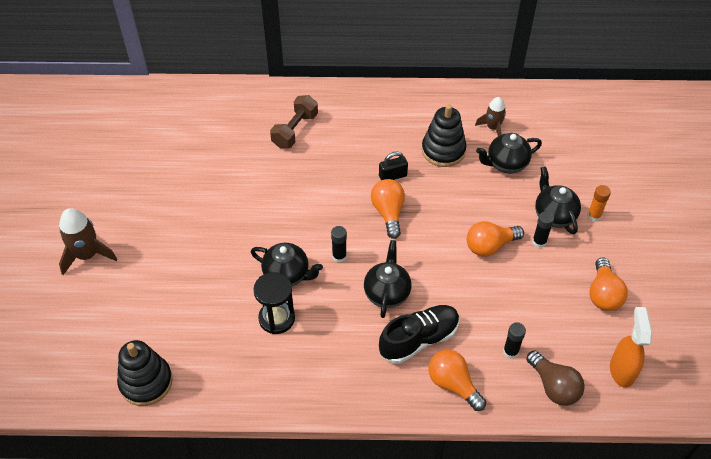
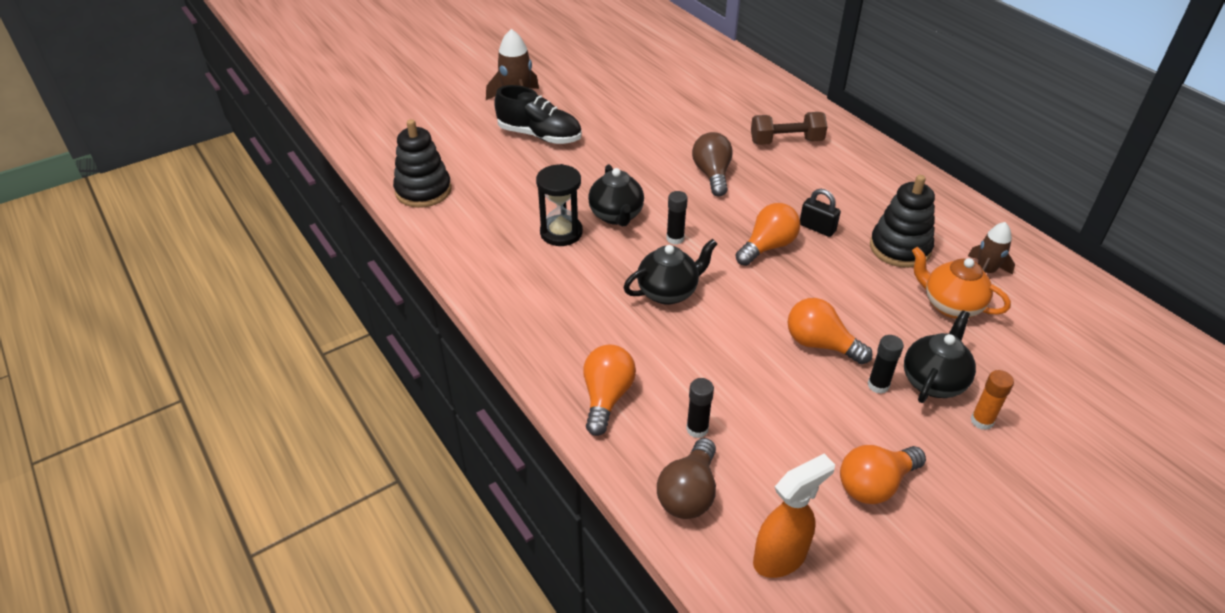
camera: 55 degrees right, 10 degrees down
(292, 193) = (712, 175): none -> brown light bulb
(419, 339) = (636, 343): black shoe -> black shoe (540, 135)
(506, 164) = (950, 305): black teapot -> orange teapot

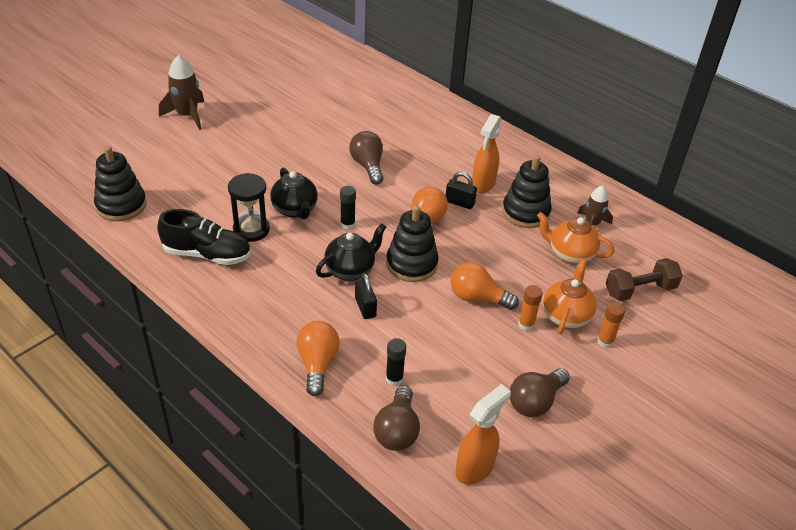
camera: 15 degrees left, 0 degrees up
(540, 135) = (214, 145): black shoe -> black shoe (207, 254)
(677, 338) = (365, 307): none -> black padlock
(744, 293) = (411, 264): none -> black stacking toy
(786, 141) = (423, 131): brown dumbbell -> brown dumbbell (640, 290)
(850, 209) = (483, 184): none -> orange spray bottle
(875, 484) = (535, 401): orange light bulb -> brown light bulb
(878, 385) = (526, 324): black glue stick -> orange glue stick
(933, 381) = (566, 316): black teapot -> orange teapot

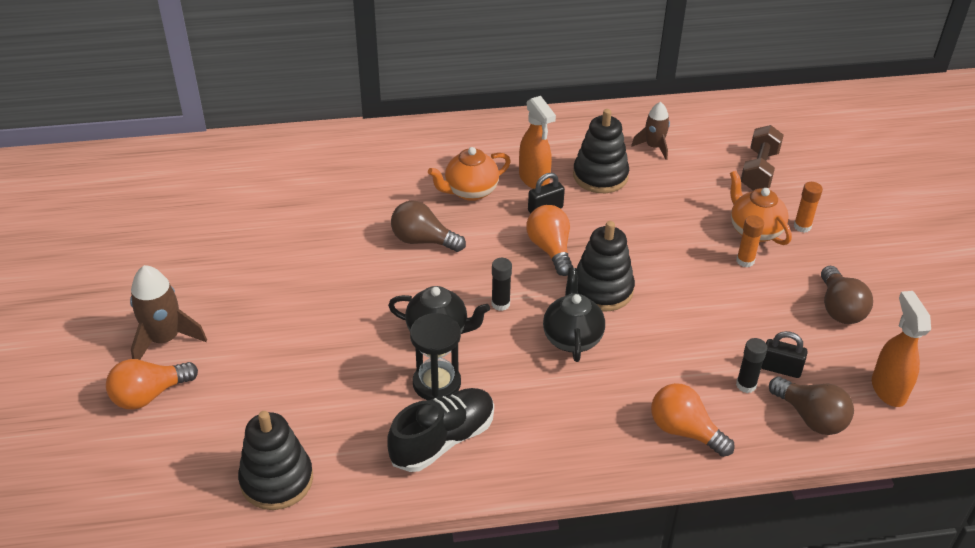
camera: 50 degrees left, 0 degrees up
(365, 307) = (634, 355): black padlock -> black padlock (780, 368)
(477, 298) = (686, 272): orange light bulb -> orange light bulb (149, 395)
(570, 254) = (680, 183): orange teapot -> orange teapot (470, 191)

